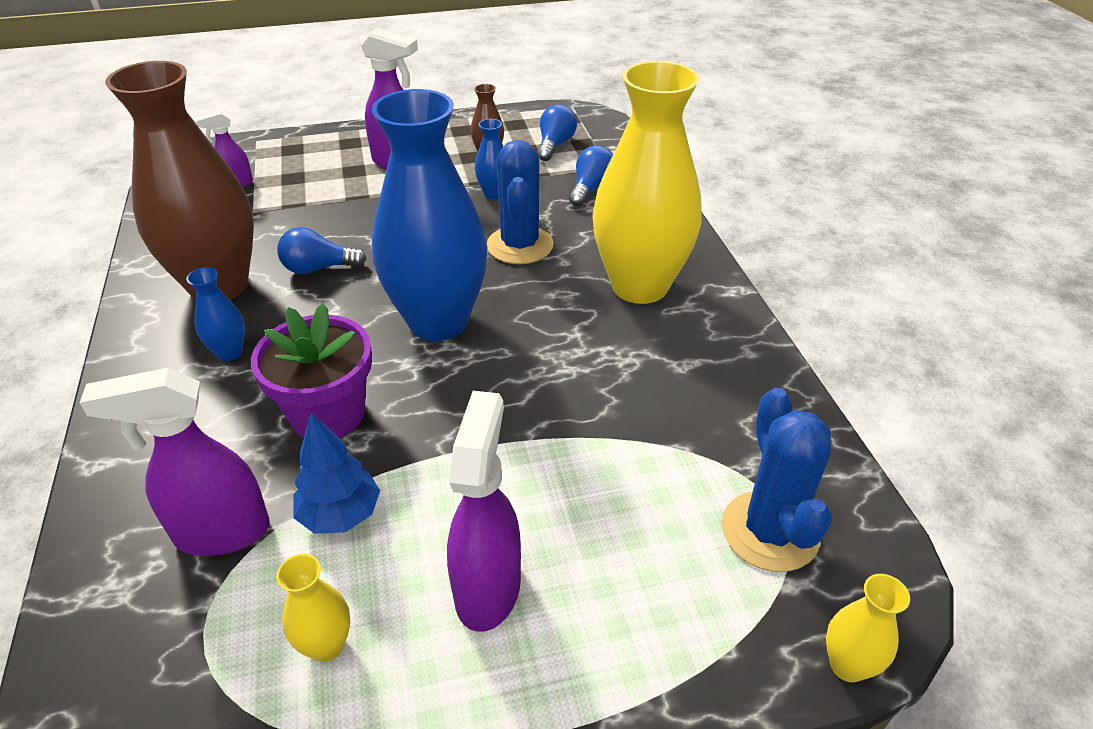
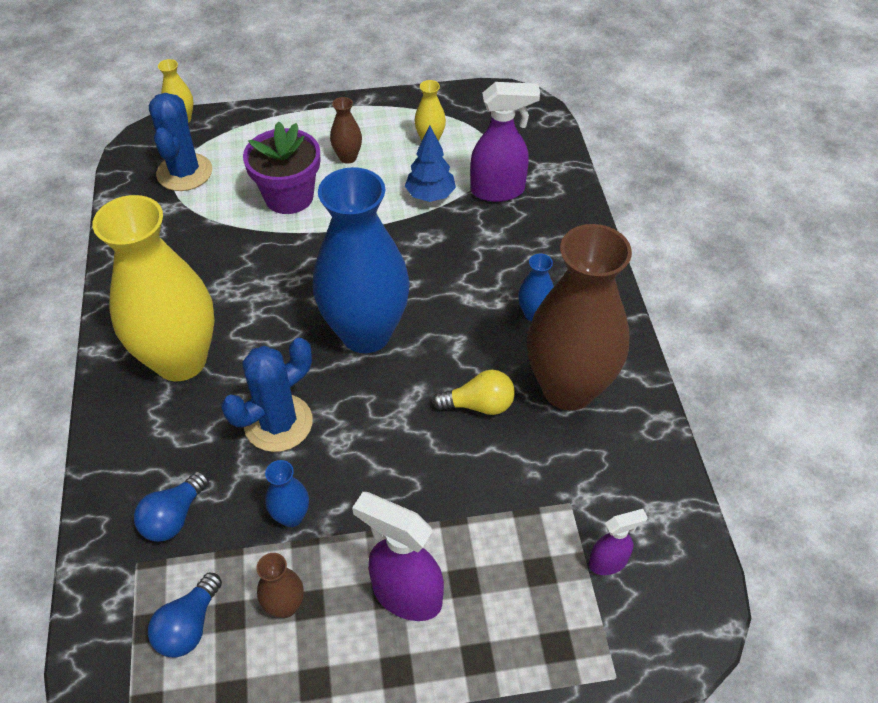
camera: 175 degrees left, 10 degrees up
(318, 268) = (479, 405): blue light bulb -> yellow light bulb
(328, 414) = (447, 258): purple flower pot -> purple flower pot (289, 197)
(488, 587) = (348, 157): purple spray bottle -> brown vase
(520, 245) = (278, 423): blue cactus -> blue cactus turned 45 degrees clockwise

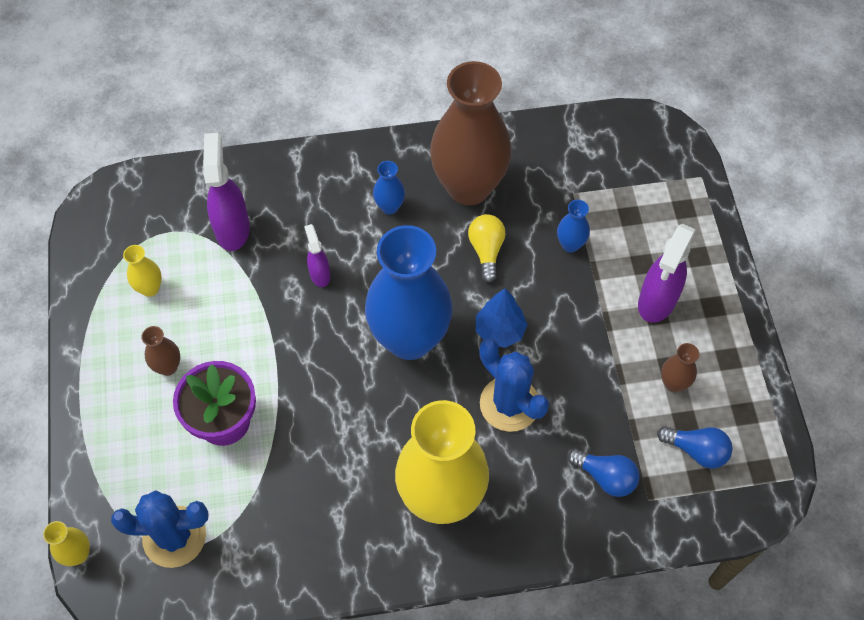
camera: 90 degrees left, 10 degrees up
(291, 516) = (598, 385): blue vase -> blue vase (570, 244)
(430, 195) = (234, 288): blue tree -> blue tree (499, 331)
(608, 562) = (619, 173): purple spray bottle -> purple spray bottle (319, 274)

